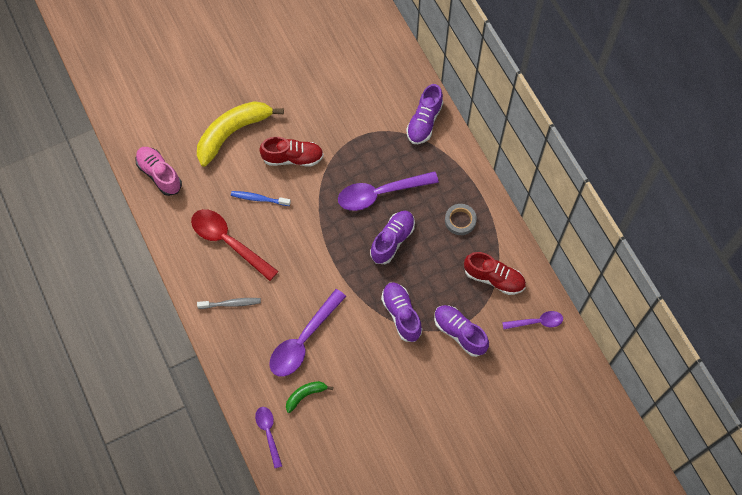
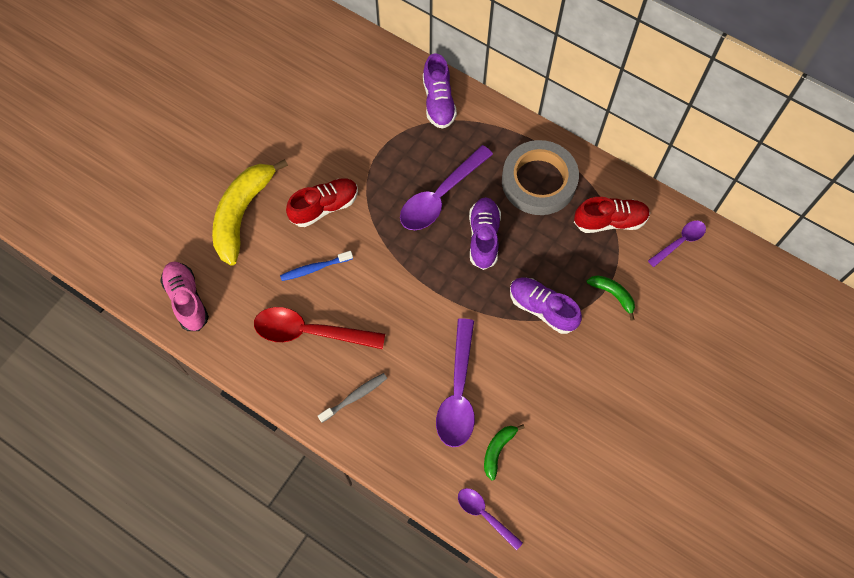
camera: 30 degrees left, 0 degrees up
(159, 174) = (187, 300): pink shoe -> pink shoe turned 45 degrees clockwise
(459, 333) = (613, 295): purple shoe -> green banana
(460, 220) = (539, 181): grey tape -> grey tape, size x2.03

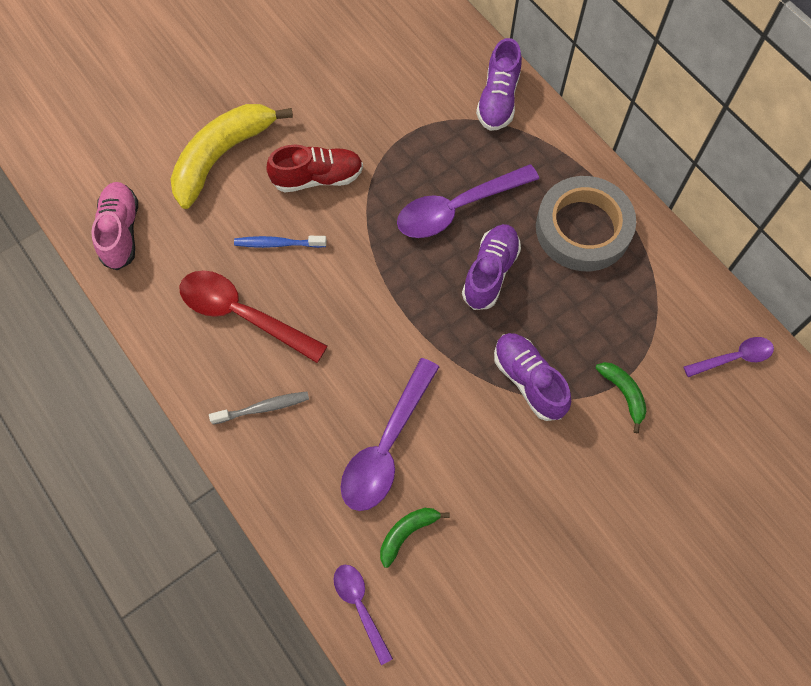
camera: 20 degrees right, 0 degrees up
(610, 221) = (653, 303): red shoe -> none

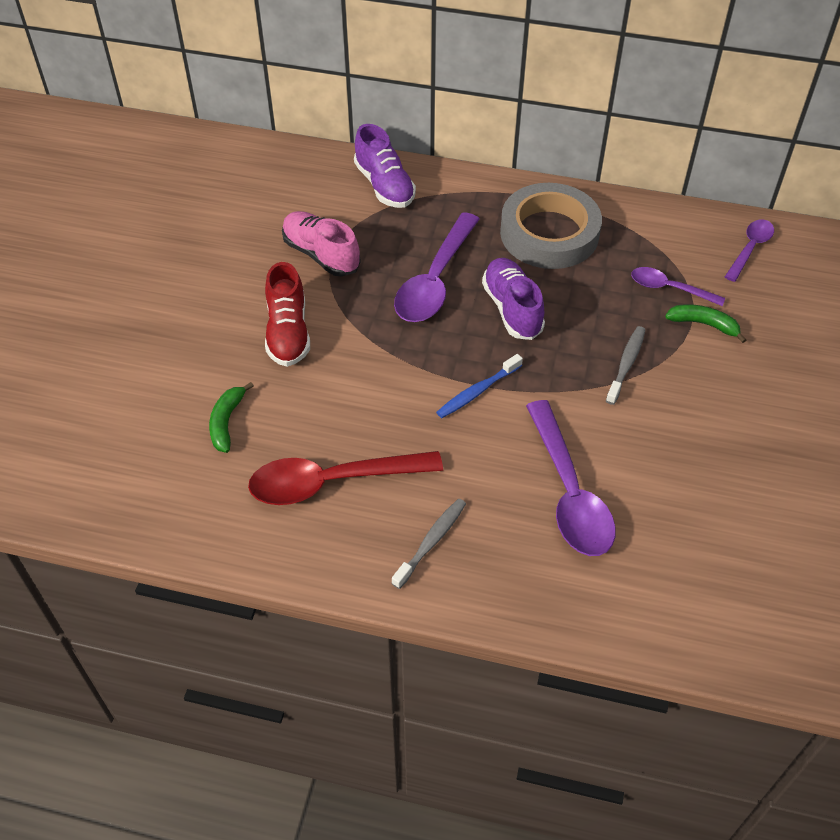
camera: 40 degrees left, 15 degrees down
(121, 232) = (137, 496): pink shoe -> pink shoe (321, 254)
(222, 156) = (177, 371): yellow banana -> none
(278, 243) = (305, 405): blue toothbrush -> blue toothbrush (477, 392)
(317, 178) = (288, 332): red shoe -> red shoe turned 135 degrees clockwise
(360, 606) = (683, 631): purple spoon -> purple spoon (669, 288)
(407, 533) = (657, 545): green banana -> green banana (227, 422)
(528, 381) = (626, 364): purple shoe -> grey toothbrush

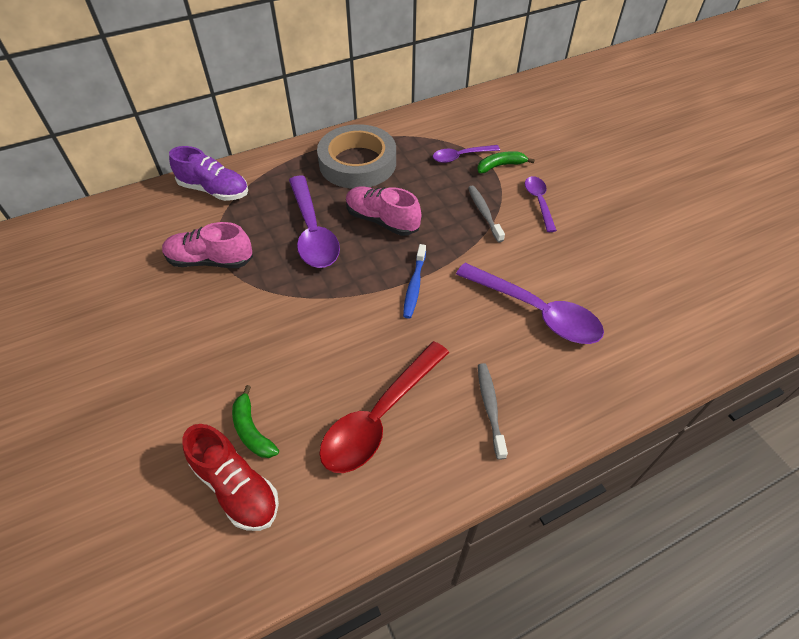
camera: 40 degrees left, 0 degrees up
(288, 332) = (238, 330): red shoe -> red shoe (236, 487)
(512, 309) = (382, 220): purple shoe -> pink shoe
(750, 249) = (479, 112): purple spoon -> purple spoon (539, 202)

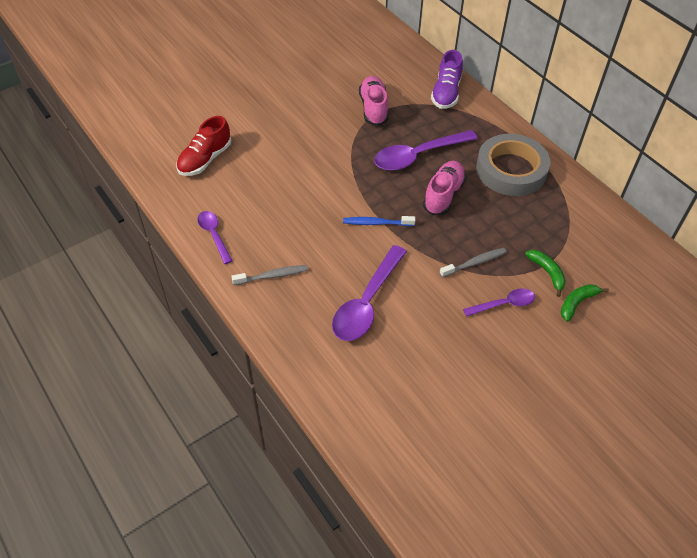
camera: 80 degrees right, 0 degrees up
(252, 430) = (242, 158): green banana -> green banana (577, 303)
(380, 416) = (258, 217): red spoon -> none
(461, 156) = (549, 241): purple spoon -> purple spoon (214, 235)

